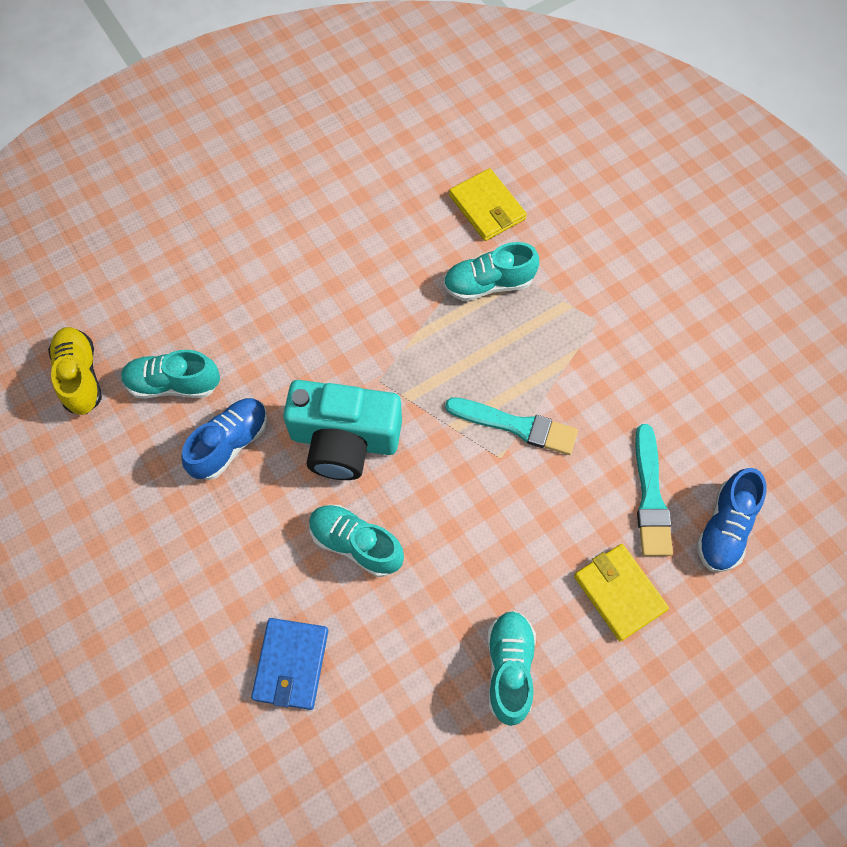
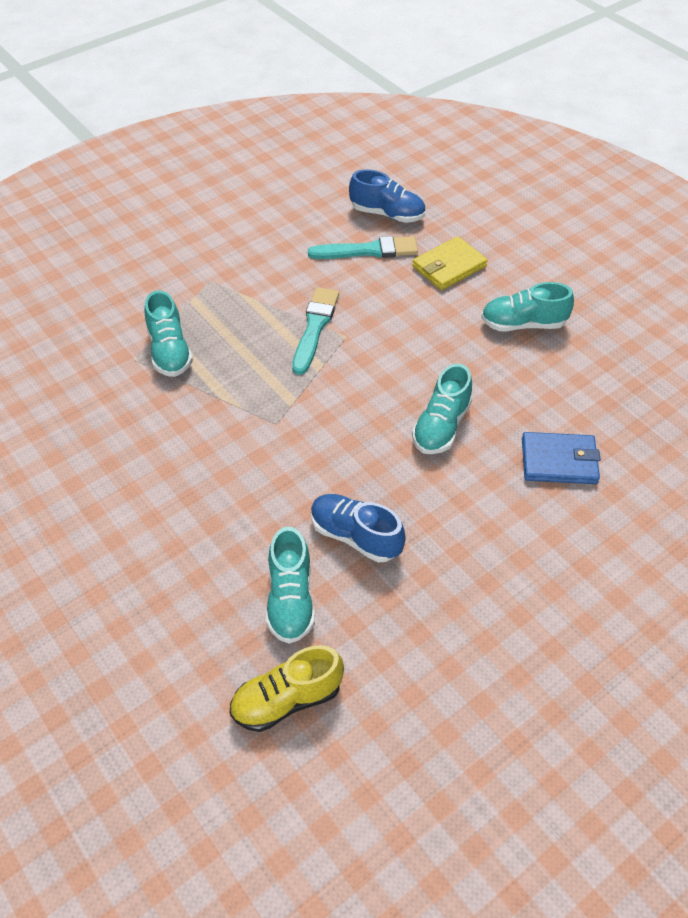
camera: 95 degrees left, 15 degrees down
(344, 440) = (341, 444): turquoise camera -> none
(487, 207) = (81, 356): yellow wallet -> none

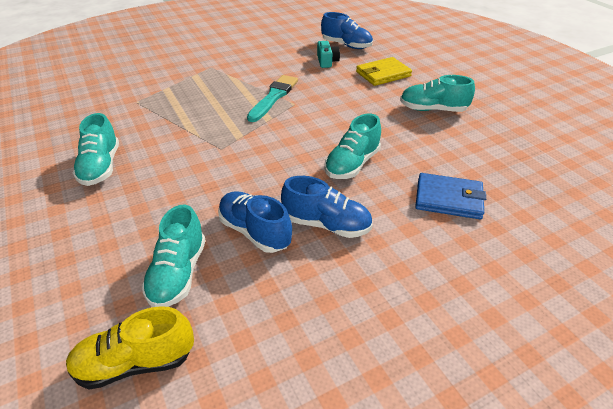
camera: 10 degrees right, 10 degrees down
(170, 351) = (164, 100): turquoise shoe -> turquoise shoe (101, 167)
(368, 250) = (327, 61): turquoise brush -> turquoise camera
(432, 515) = (326, 224): none -> blue shoe

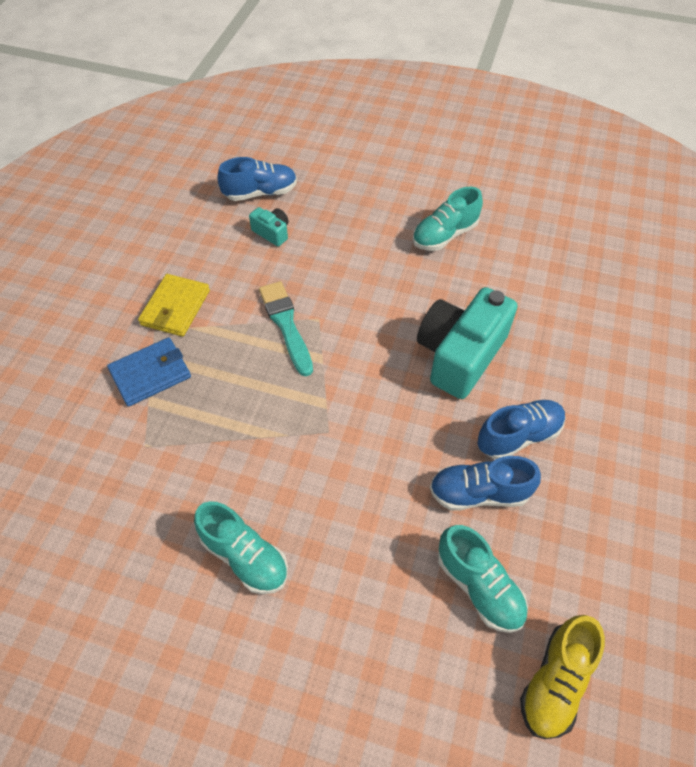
camera: 45 degrees left, 15 degrees up
(352, 164) = (460, 355): turquoise shoe -> turquoise camera
(383, 74) = (348, 215): yellow wallet -> yellow wallet (175, 308)
(448, 199) = (565, 334): blue wallet -> blue wallet (151, 374)

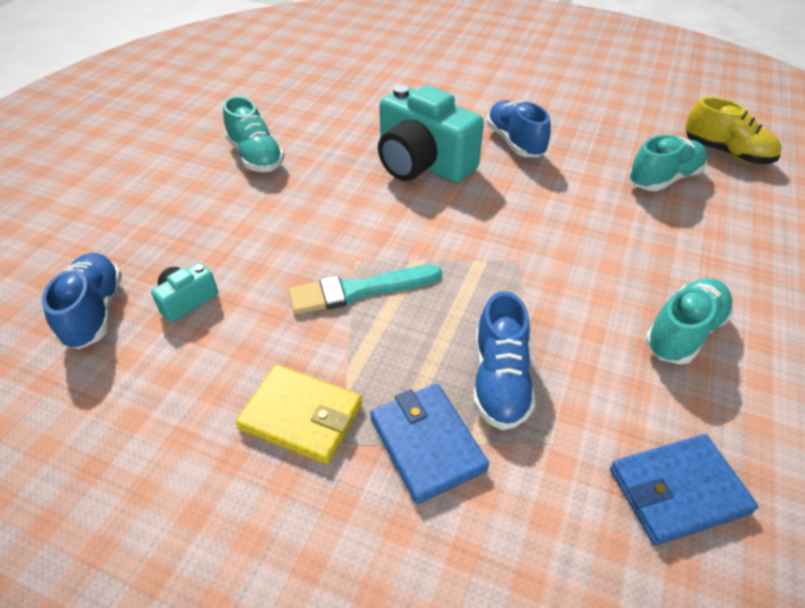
camera: 85 degrees left, 10 degrees down
(101, 520) = (677, 491): none -> blue wallet
(479, 493) = (575, 169): blue shoe -> blue shoe (499, 380)

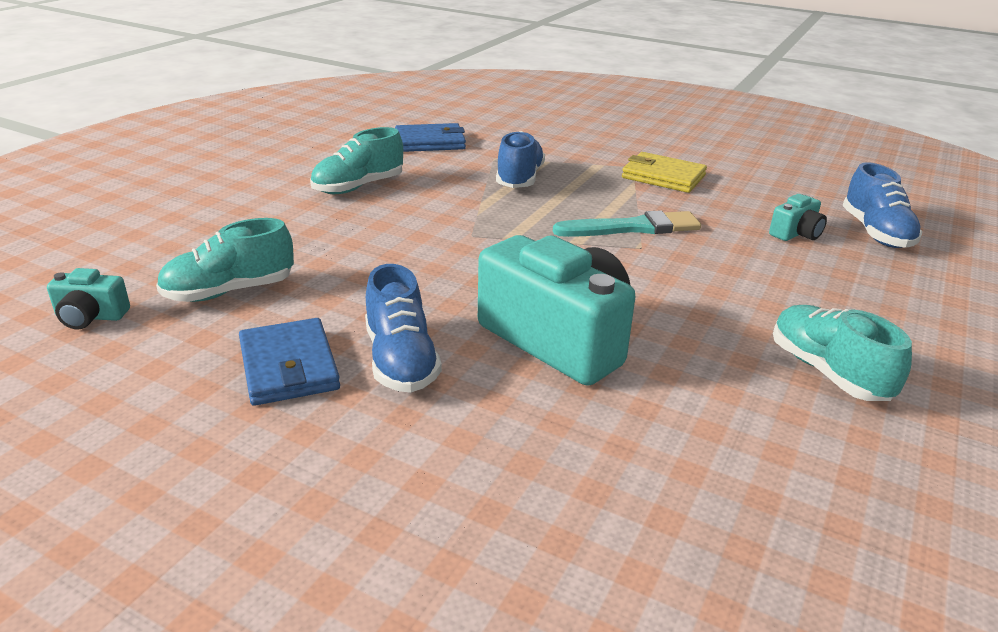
camera: 175 degrees left, 15 degrees down
(427, 444) = (576, 163): blue wallet -> blue wallet (288, 366)
(726, 153) = (90, 317): yellow shoe -> turquoise camera

